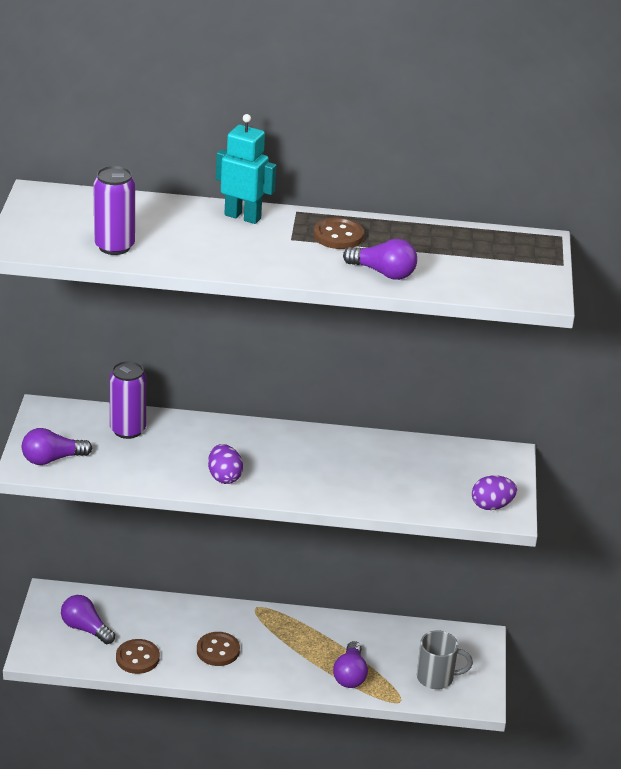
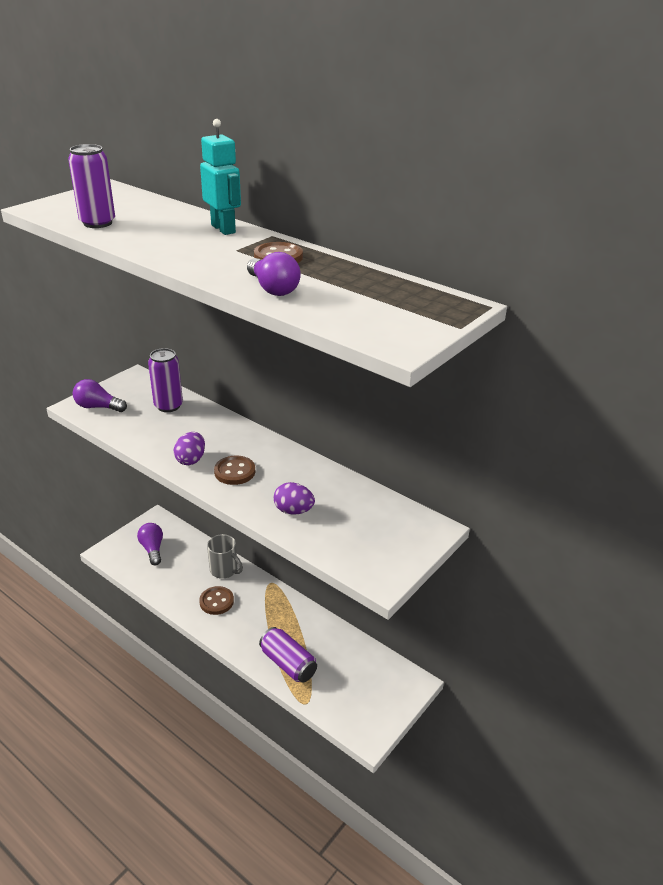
camera: 35 degrees right, 0 degrees up
(137, 658) = (162, 583): brown button -> brown button (235, 472)
(350, 675) = (288, 663): purple light bulb -> purple can
(437, 678) = (351, 698): grey mug -> grey mug (224, 570)
(491, 506) = (374, 565): purple egg -> purple egg (293, 511)

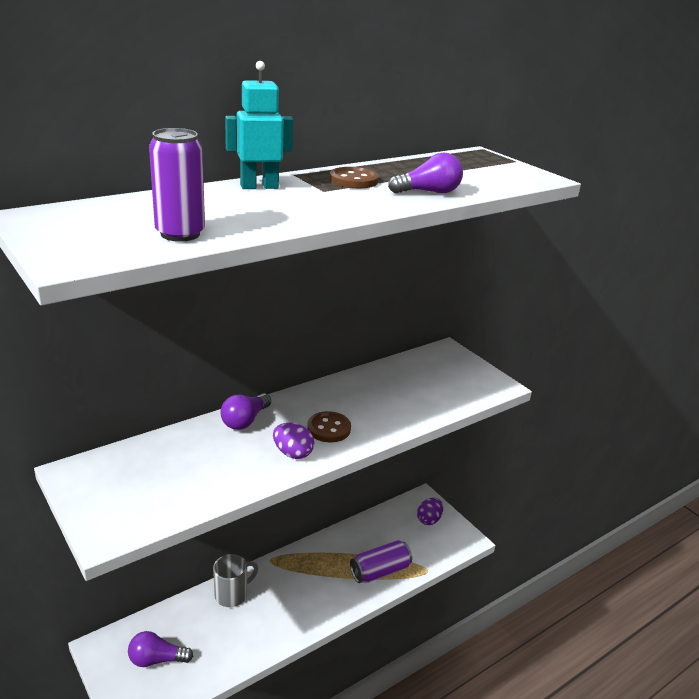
camera: 75 degrees left, 5 degrees down
(98, 407) = (126, 514): purple light bulb -> purple light bulb (245, 421)
(168, 406) = (169, 454): purple can -> none
(216, 601) = (276, 610): brown button -> none
(293, 511) = (403, 407): purple egg -> purple egg (429, 520)

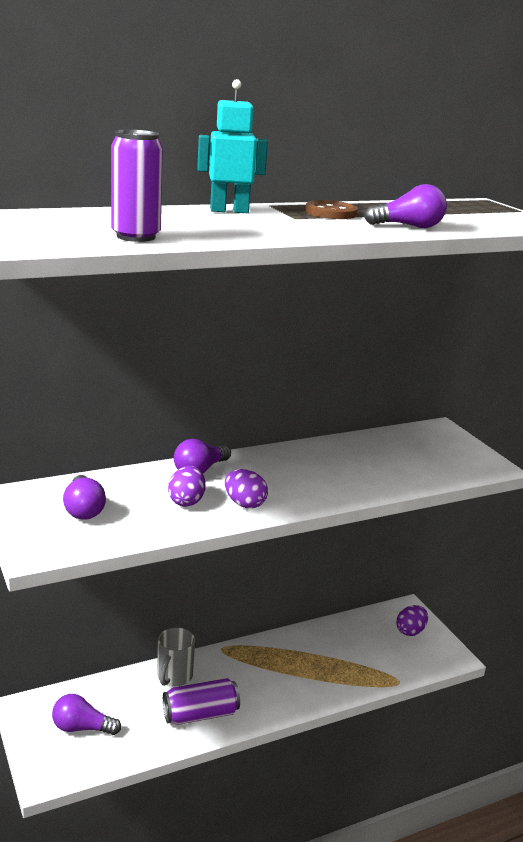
camera: 10 degrees right, 5 degrees down
(144, 479) = (83, 509): none -> purple light bulb
(232, 594) = (174, 676): grey mug -> grey mug turned 135 degrees clockwise
(239, 457) = (186, 501): none -> purple egg
(329, 428) = (289, 486): brown button -> none
(380, 571) = (343, 676): purple can -> purple can (200, 714)

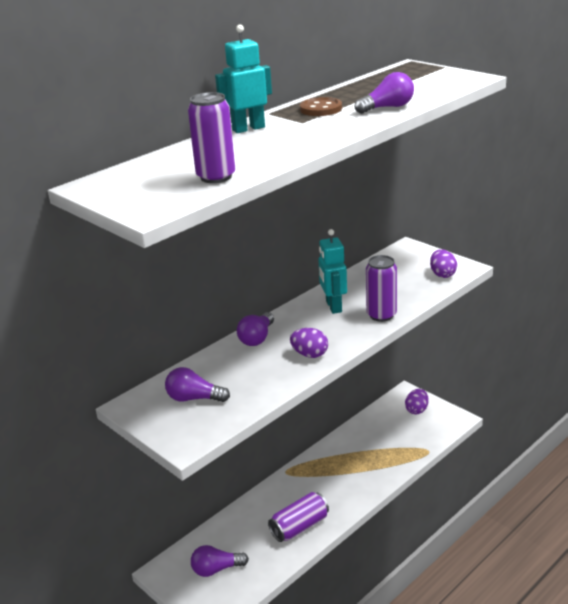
camera: 15 degrees left, 5 degrees up
(83, 509) = (194, 398): purple light bulb -> purple light bulb turned 135 degrees clockwise
(174, 676) = (262, 506): grey mug -> none
(186, 501) = (266, 366): purple egg -> purple egg (442, 274)
(309, 463) = (333, 306): none -> turquoise robot
(358, 487) = (381, 315): none -> purple can

